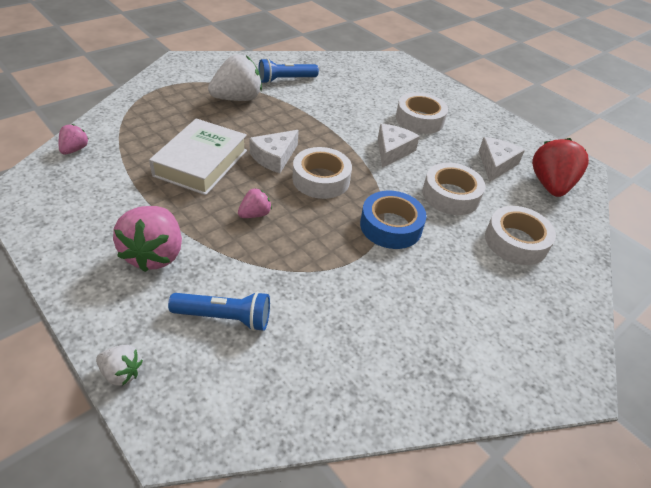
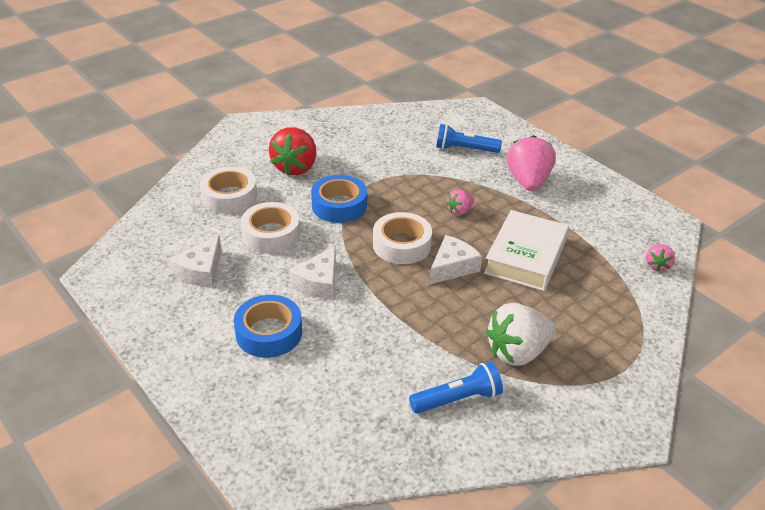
camera: 175 degrees left, 5 degrees down
(121, 373) = (515, 127): white strawberry -> none
(419, 119) = (269, 333): white tape -> blue tape
(550, 185) = (154, 249): red strawberry -> red strawberry (295, 167)

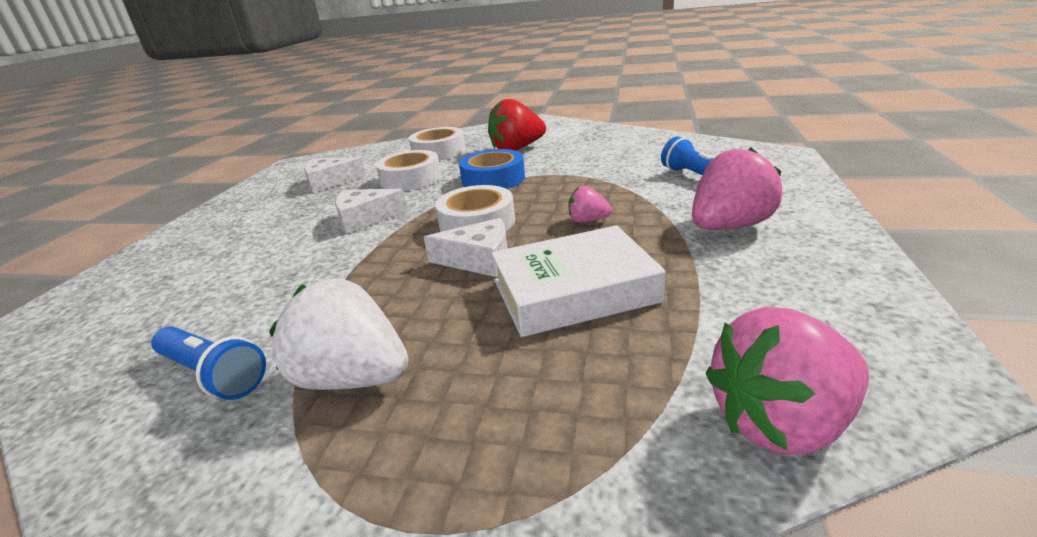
camera: 55 degrees right, 10 degrees down
(269, 333) = (267, 232): blue tape -> none
(657, 265) = (780, 422): pink strawberry -> pink strawberry, size x1.96

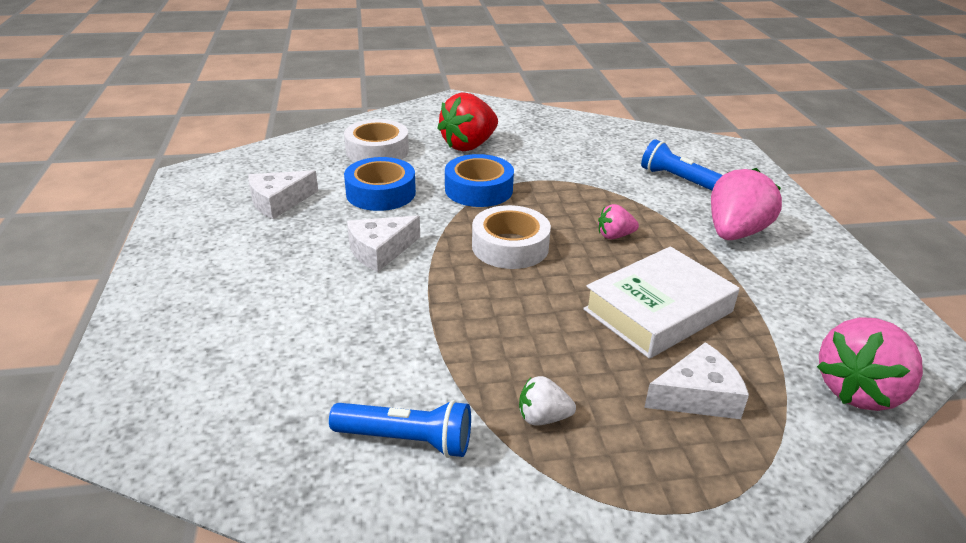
camera: 25 degrees left, 5 degrees up
(353, 378) = (543, 417): white strawberry -> white strawberry, size x0.51
(410, 179) = (381, 193): white tape -> blue tape
(479, 259) = (549, 288): white cheese -> white cheese (697, 396)

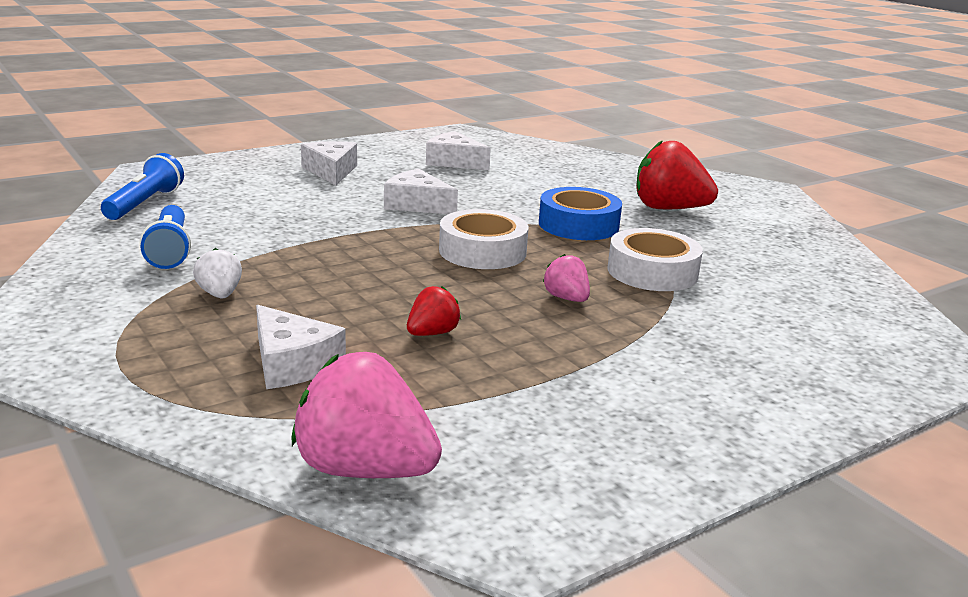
camera: 65 degrees right, 10 degrees down
(240, 279) = (331, 171): none -> white cheese
(377, 151) = (594, 177): white tape -> white tape (652, 272)
(381, 193) = (516, 190): blue tape -> none
(658, 311) = (432, 333): white book -> red strawberry
(678, 180) = (770, 327): blue flashlight -> blue flashlight (144, 203)
(735, 233) = (671, 373): pink strawberry -> none

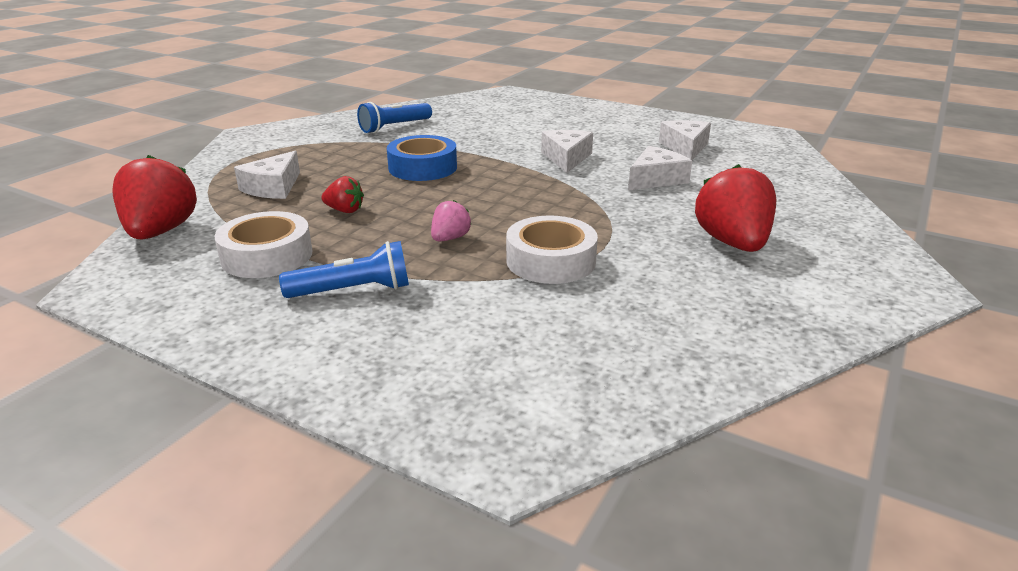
camera: 65 degrees right, 5 degrees up
(144, 203) = (454, 105): blue flashlight -> blue flashlight (353, 291)
(220, 294) = (347, 151): white strawberry -> none
(331, 171) = (588, 124): white cheese -> white cheese (655, 179)
(364, 469) = (160, 232): pink strawberry -> red strawberry
(482, 251) = (505, 195): white tape -> white tape (267, 256)
(578, 225) = (617, 215): blue tape -> blue tape (422, 167)

